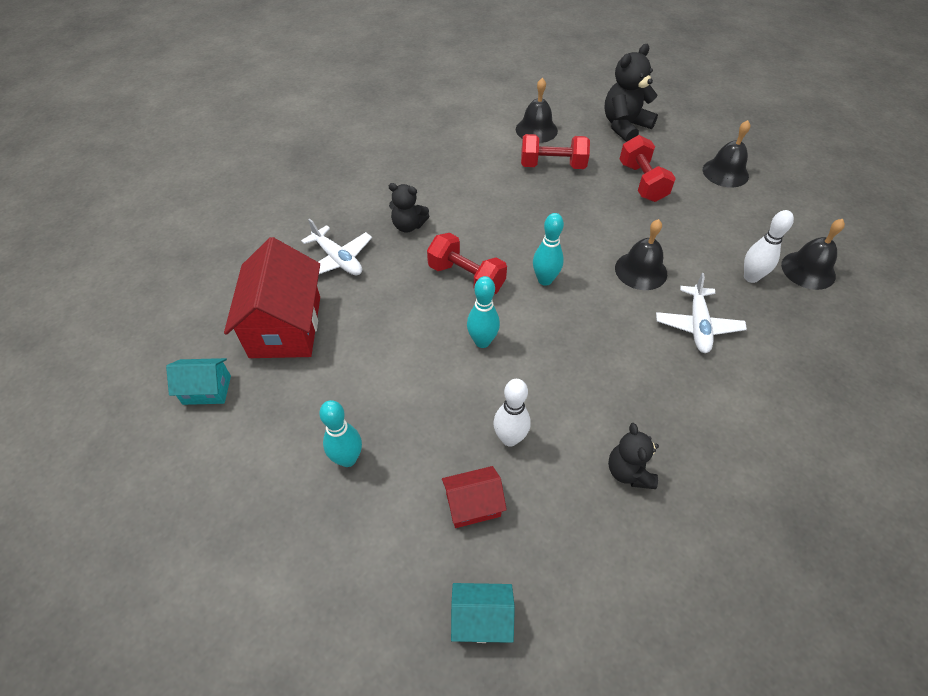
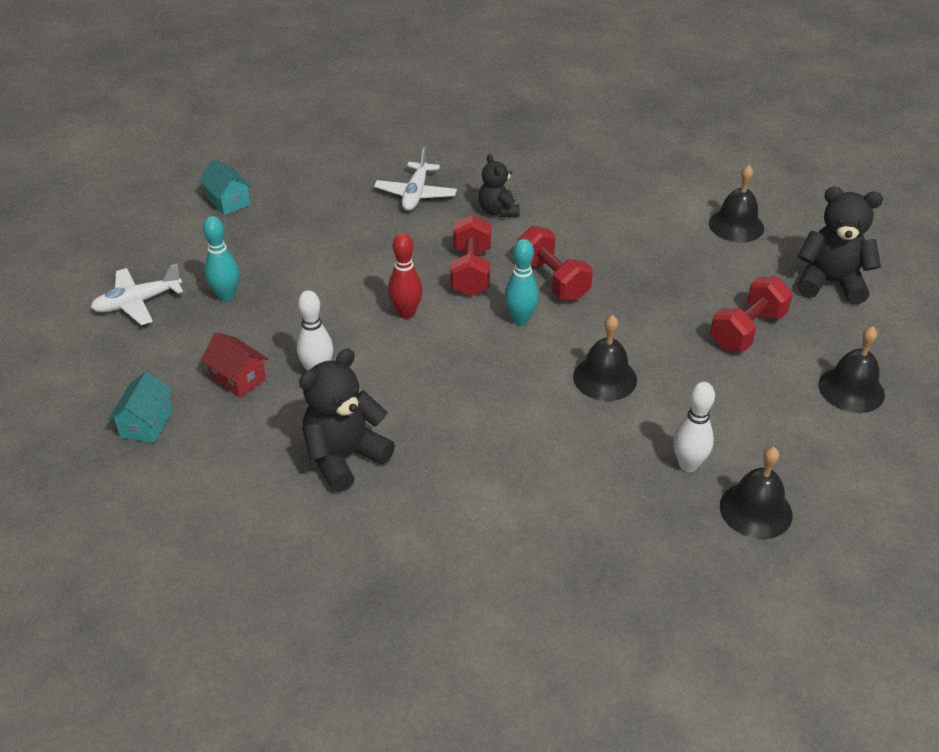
camera: 55 degrees right, 10 degrees down
(285, 326) = (319, 205): red house -> none
(481, 619) = (146, 424): turquoise house -> turquoise house turned 45 degrees clockwise
(482, 341) = (406, 313): turquoise bowling pin -> red bowling pin
(552, 165) = (692, 259): red dumbbell -> red dumbbell (552, 280)
(629, 471) = (344, 457): black teddy bear -> black teddy bear, size x1.61
(697, 325) = (569, 445): white plane -> white plane (137, 302)

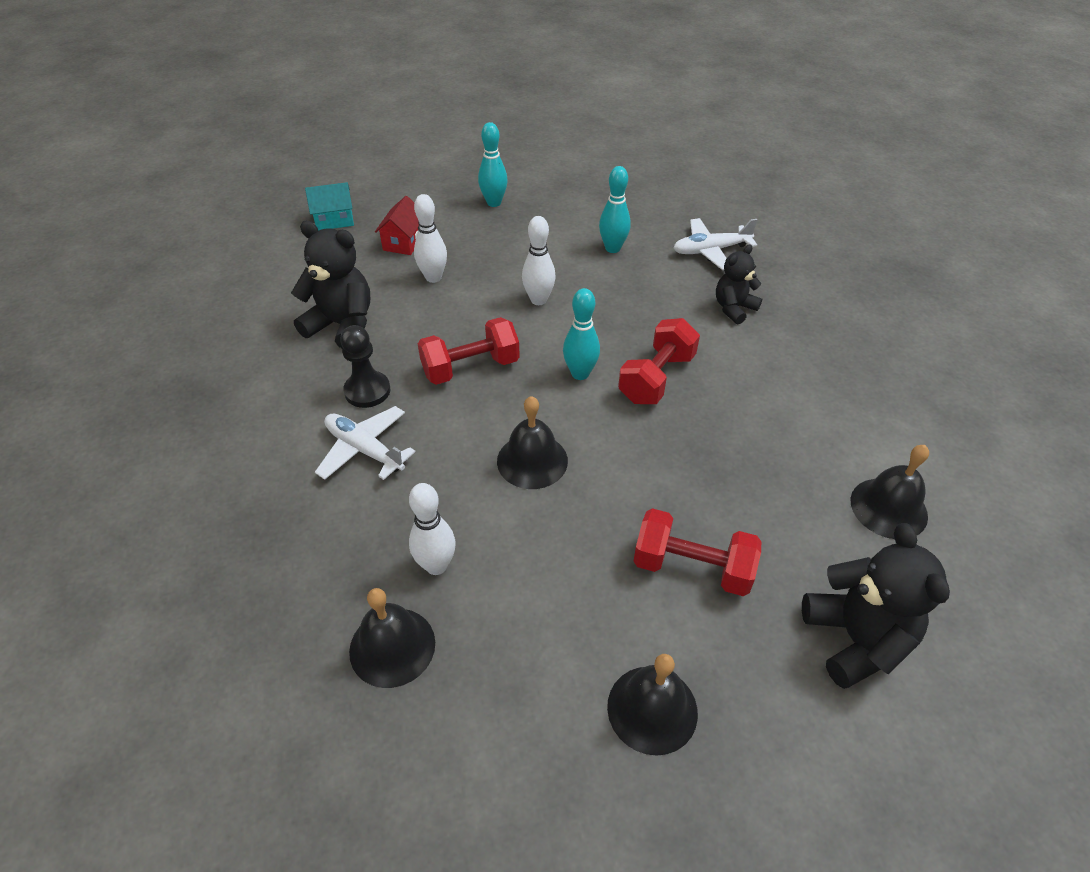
camera: 65 degrees right, 5 degrees up
(137, 302) = (459, 168): white plane -> white plane (365, 450)
(228, 201) = (609, 162): turquoise house -> none
(367, 245) = (612, 248): none -> turquoise bowling pin
(406, 313) = (538, 300): red bowling pin -> white bowling pin
(457, 460) = (367, 391): none -> black pawn
(471, 272) = (626, 320): red dumbbell -> red dumbbell (470, 367)

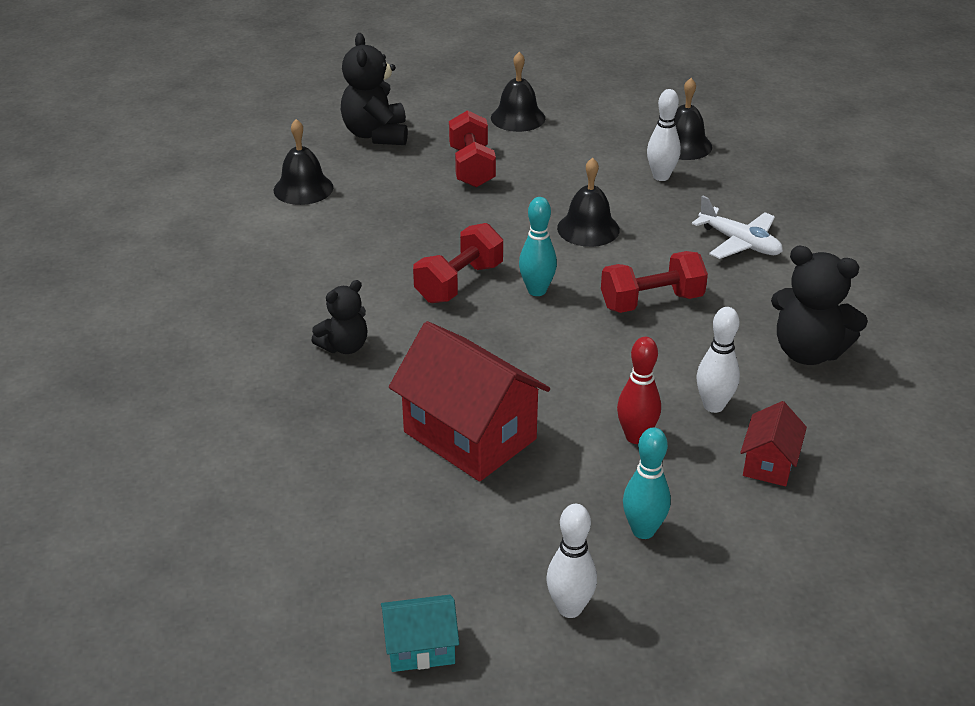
camera: 175 degrees left, 10 degrees down
(334, 220) = (890, 510): turquoise house -> turquoise house (420, 648)
(367, 391) = (754, 287): black pawn -> none
(494, 253) = (636, 437): none -> red bowling pin
(538, 300) = (576, 369): white bowling pin -> white bowling pin (569, 608)
(612, 248) = (469, 435): turquoise bowling pin -> red house
(692, 567) = (472, 167): red dumbbell -> red dumbbell turned 60 degrees clockwise
(711, 250) = (335, 424): white plane -> none

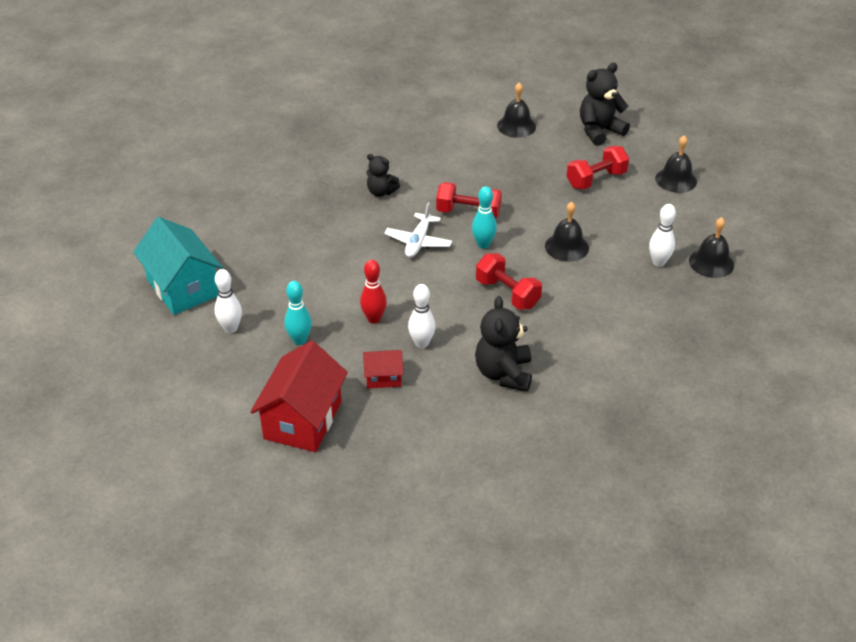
camera: 65 degrees right, 5 degrees up
(420, 648) = (183, 287): turquoise house -> turquoise house, size x1.99
(469, 435) = (337, 258): red house -> red house (302, 420)
(739, 243) = (605, 317): white plane -> white plane (418, 242)

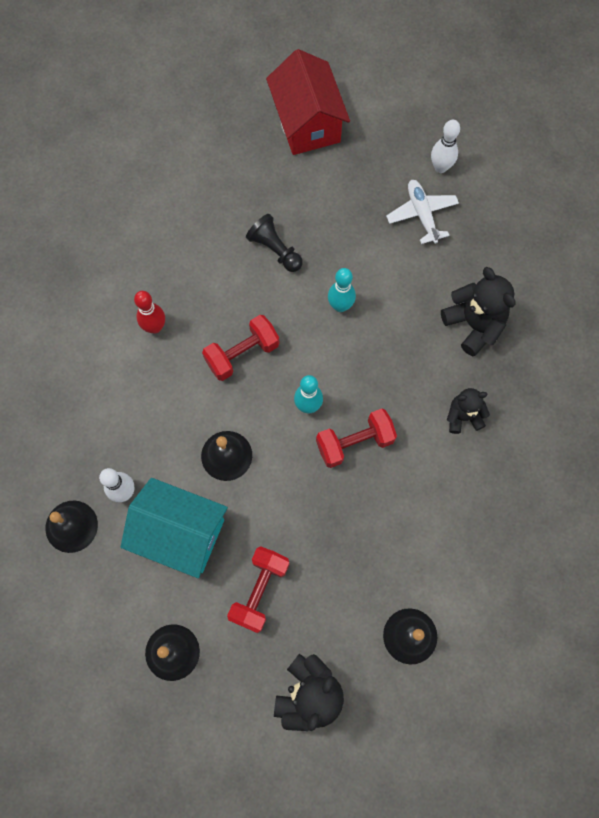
camera: 145 degrees right, 30 degrees up
(183, 287) = (521, 182): turquoise house -> turquoise house (180, 533)
(299, 340) = (375, 190): turquoise bowling pin -> turquoise bowling pin (340, 306)
(374, 319) = (335, 250): red bowling pin -> red bowling pin (155, 327)
(383, 377) = (279, 196): red house -> none
(418, 242) = (371, 369): white plane -> white plane (422, 214)
(421, 343) = (275, 249): white bowling pin -> black pawn
(503, 374) = (185, 260): black teddy bear -> black teddy bear (474, 324)
(507, 294) = (242, 354): red dumbbell -> red dumbbell turned 45 degrees counterclockwise

